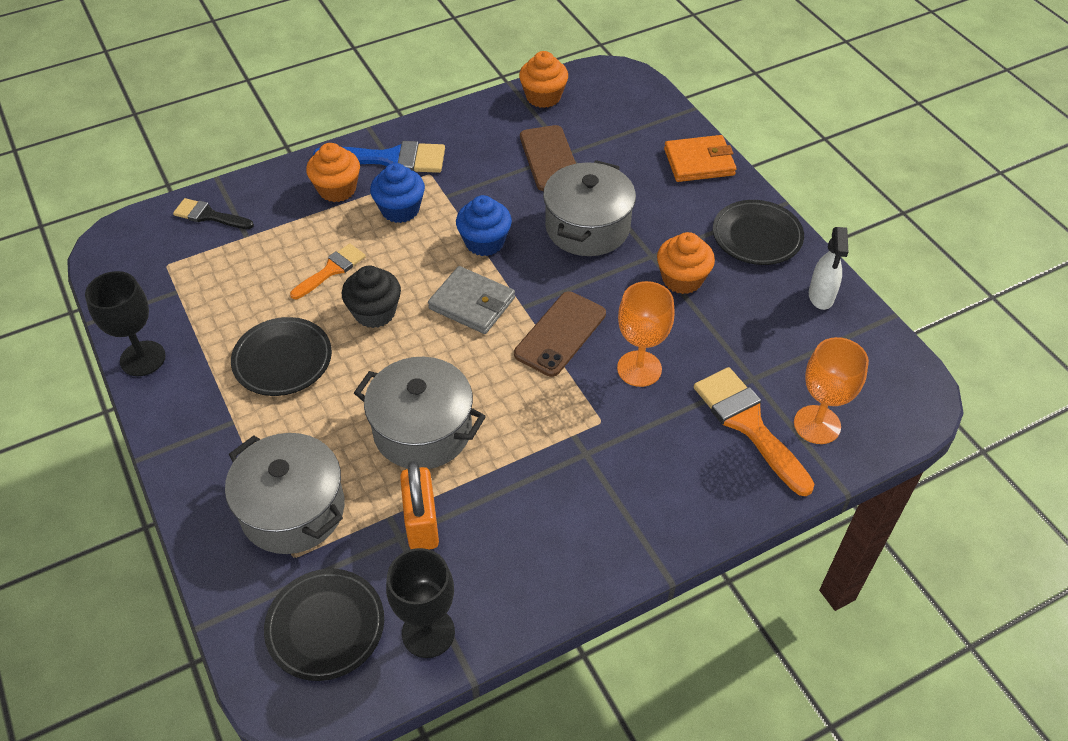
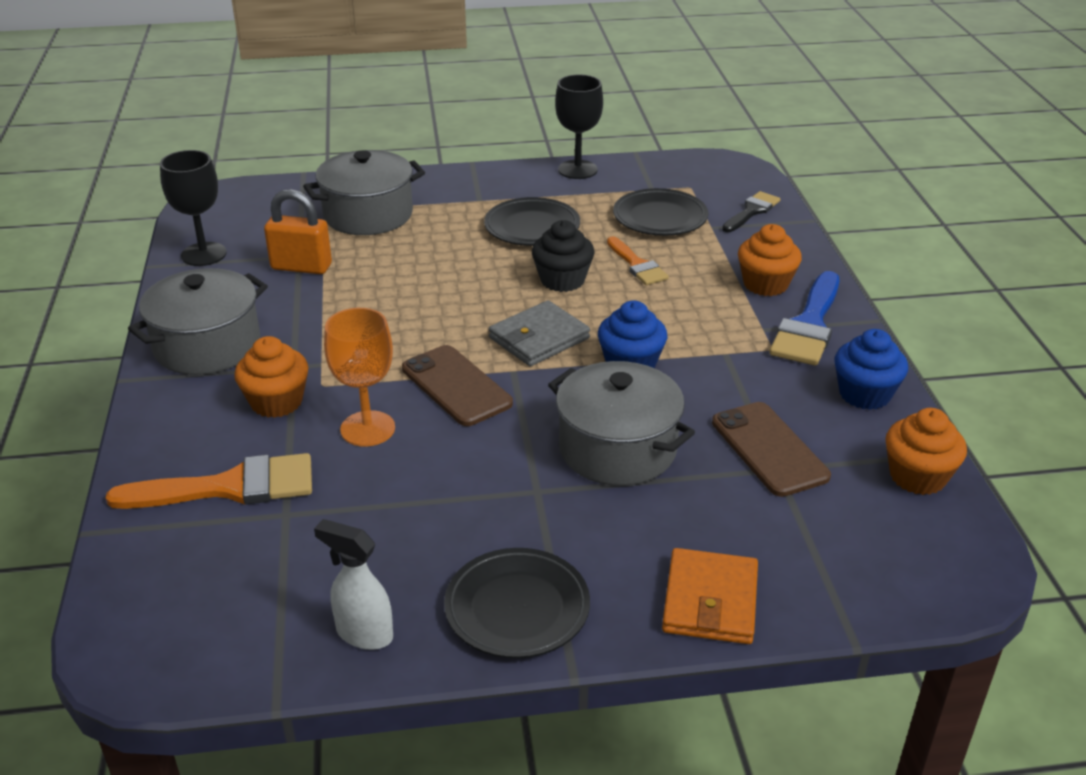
camera: 110 degrees right, 15 degrees down
(325, 627) = (253, 216): black plate -> black plate (660, 218)
(400, 209) = (713, 318): blue cupcake -> blue cupcake (864, 394)
(422, 430) = (397, 283): grey pot -> grey pot (207, 346)
(549, 158) = (769, 449): brown phone -> brown phone turned 60 degrees clockwise
(682, 279) = (480, 505): orange cupcake -> orange cupcake (276, 402)
(817, 425) = (180, 544): orange goblet -> none

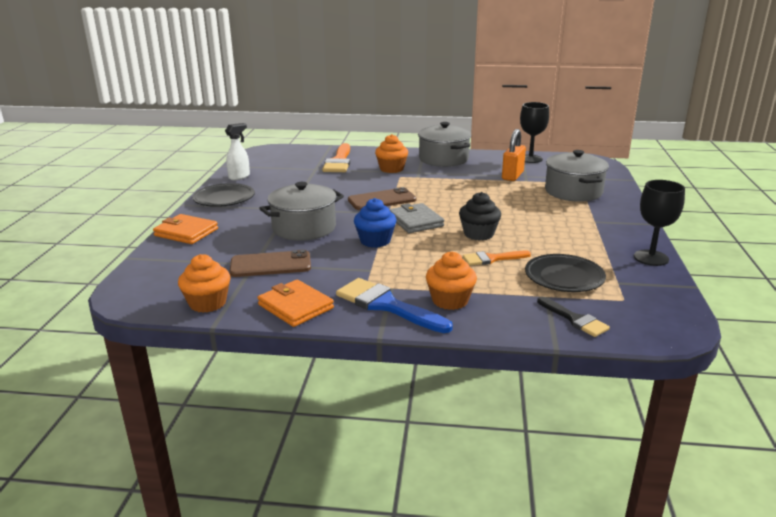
camera: 105 degrees right, 10 degrees down
(367, 429) = (360, 182): orange goblet -> none
(532, 227) = (552, 233): black plate -> none
(864, 394) = (295, 306): blue cupcake -> orange wallet

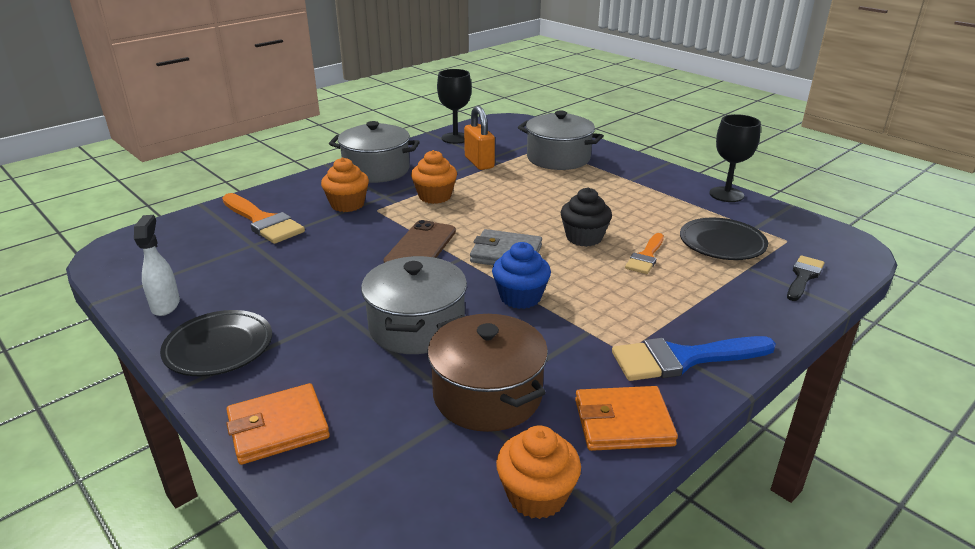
camera: 50 degrees left, 5 degrees up
(270, 265) = (487, 395): brown phone -> brown pot
(450, 300) = (709, 318): orange cupcake -> orange cupcake (435, 196)
(575, 319) = (803, 276): black brush -> black brush turned 60 degrees counterclockwise

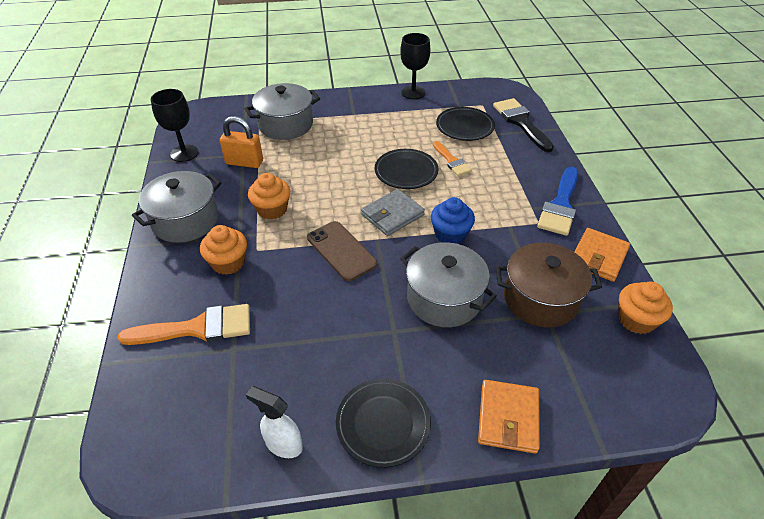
camera: 55 degrees left, 15 degrees up
(584, 237) = (406, 172): black cupcake -> black plate
(803, 276) = (520, 122): black brush -> black brush, size x1.65

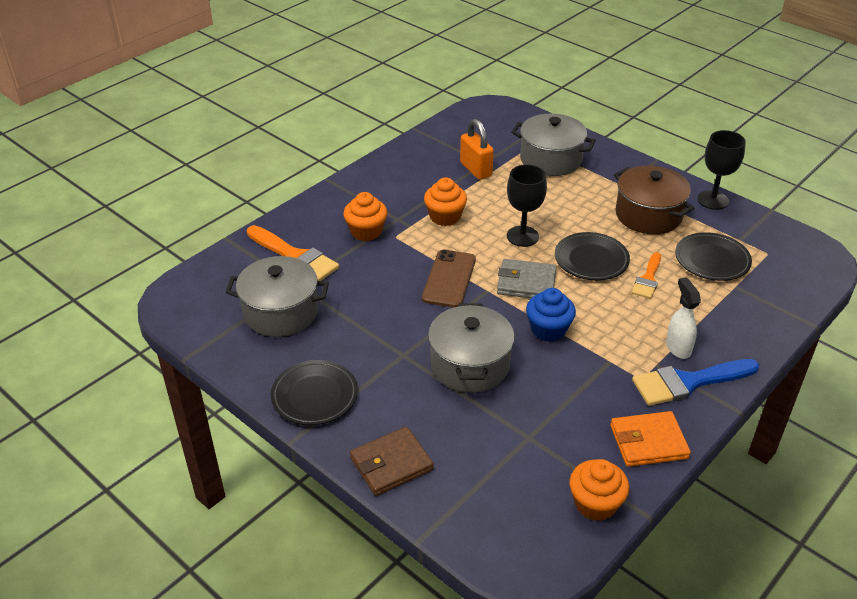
camera: 50 degrees right, 5 degrees down
(184, 153) = (444, 136): black goblet -> black goblet (522, 236)
(185, 220) = (379, 185): grey pot -> grey pot (280, 312)
(283, 444) = (250, 356): white spray bottle -> white spray bottle (678, 347)
(508, 418) = (391, 464): orange wallet -> brown wallet
(520, 122) = (781, 293): black brush -> none
(540, 299) = (542, 425): brown pot -> brown pot (648, 215)

